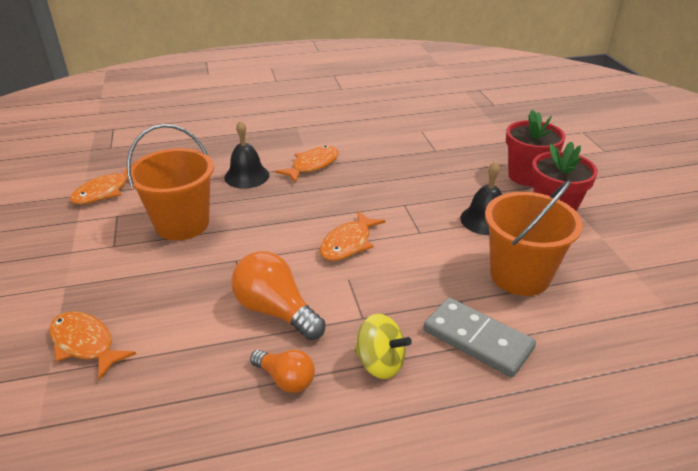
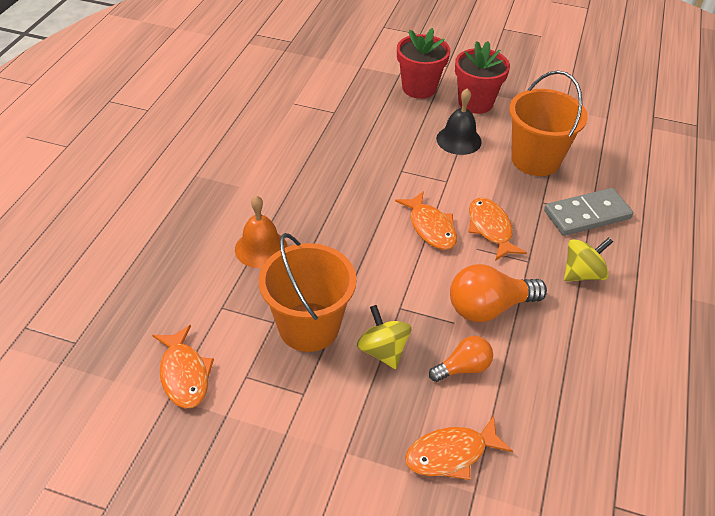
camera: 60 degrees left, 10 degrees up
(181, 267) = (383, 350): none -> yellow spinning top
(247, 176) = (261, 248): black bell -> orange bell
(285, 379) = (570, 332): orange light bulb -> orange light bulb (463, 368)
(312, 165) = (285, 196): orange fish -> orange fish (490, 229)

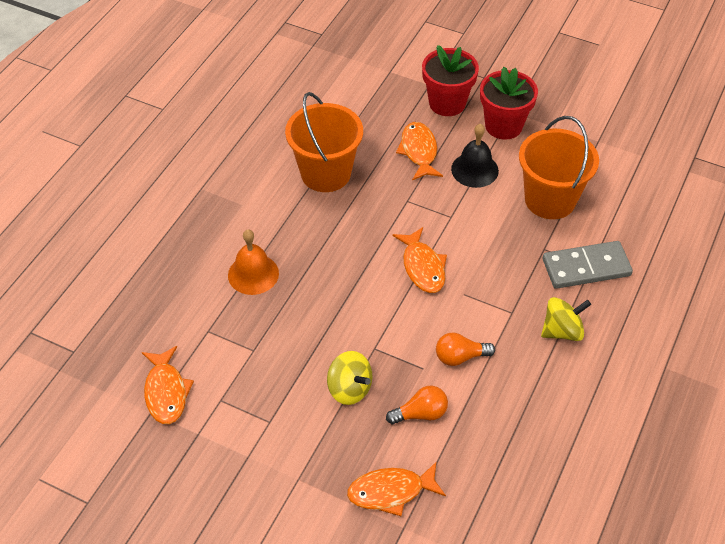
camera: 10 degrees right, 5 degrees up
(309, 327) = (285, 358): orange bucket -> orange bucket (325, 173)
(383, 350) = (349, 389): yellow spinning top -> yellow spinning top turned 150 degrees clockwise
(489, 308) = (460, 357): orange light bulb -> orange light bulb, size x0.61
(490, 229) = (482, 274): orange fish -> orange fish (419, 151)

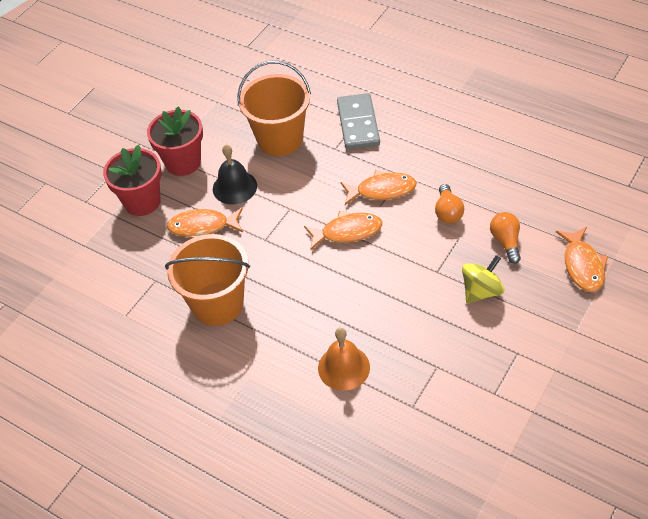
camera: 80 degrees left, 0 degrees up
(166, 392) = (486, 441): orange fish -> orange fish (382, 190)
(562, 331) = (423, 145): yellow spinning top -> none

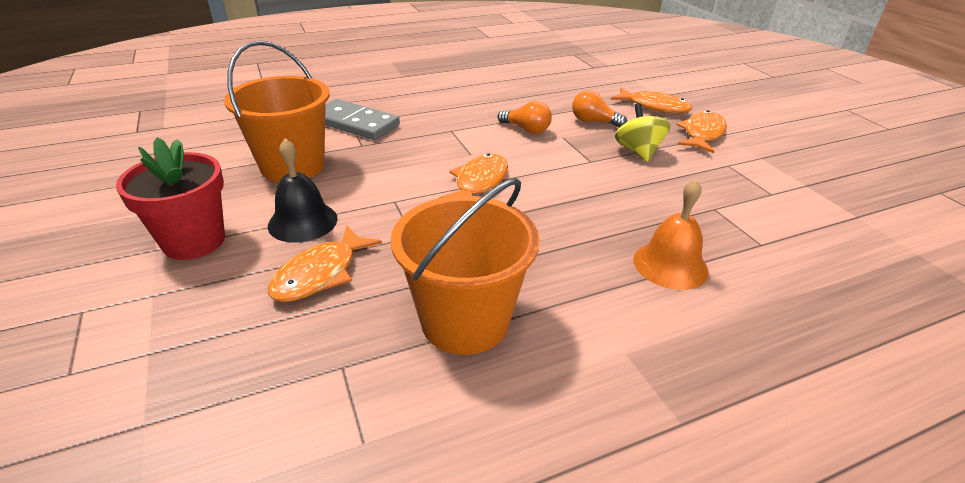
camera: 60 degrees left, 15 degrees down
(142, 202) = (186, 308): red flower pot -> none
(382, 190) = (454, 145): orange fish -> orange fish (702, 134)

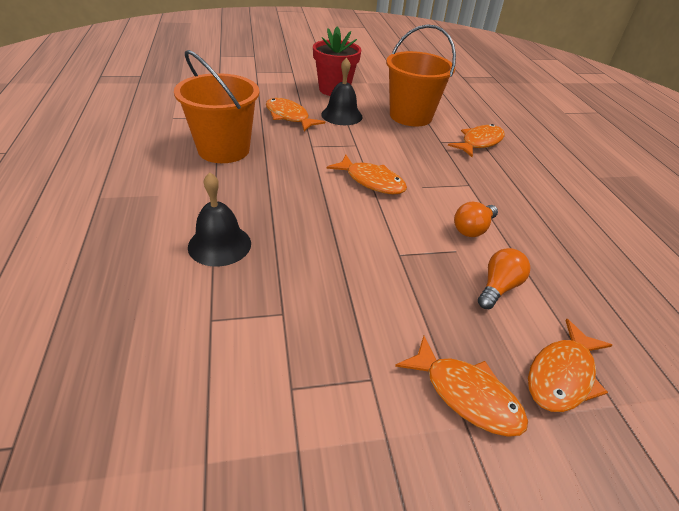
camera: 100 degrees right, 5 degrees up
(355, 123) = (479, 142): grey domino -> orange fish
(638, 152) = (416, 299): yellow spinning top -> none
(670, 265) = (219, 245): orange bell -> black bell

